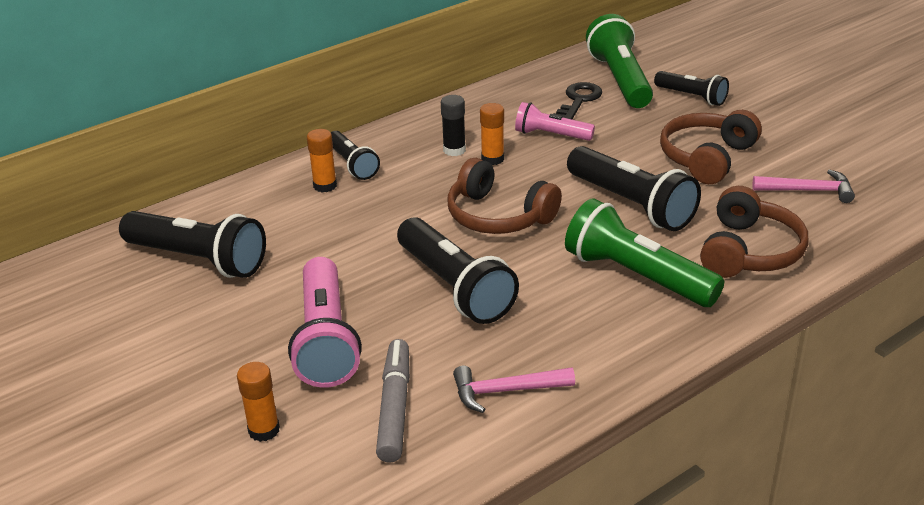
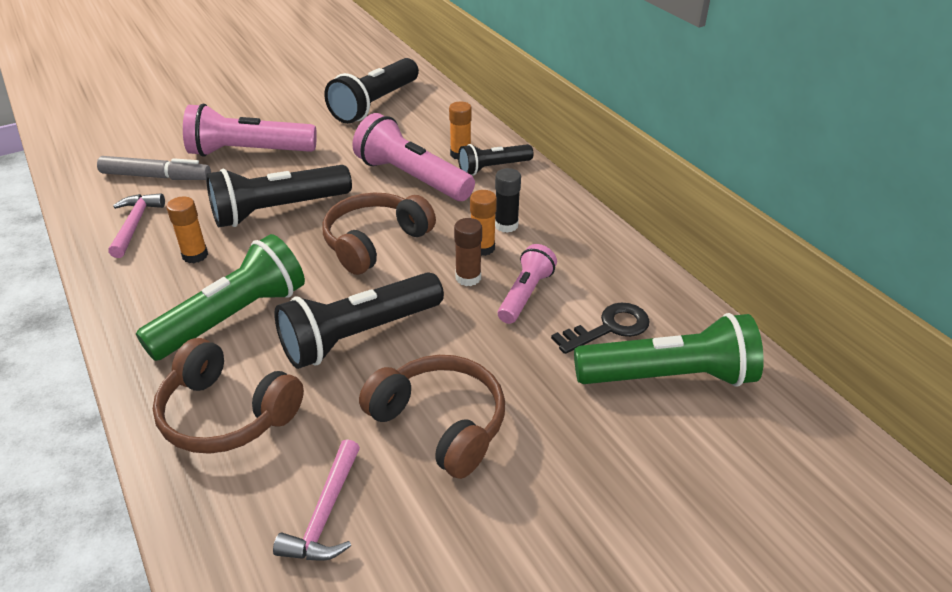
camera: 95 degrees right, 5 degrees up
(264, 430) = (174, 130): orange glue stick -> orange glue stick (195, 255)
(377, 210) = (412, 178): none -> pink flashlight
(537, 162) = (468, 278): none -> brown glue stick
(578, 100) = (609, 328): black key -> black key turned 60 degrees counterclockwise
(692, 97) = (614, 445): black flashlight -> none

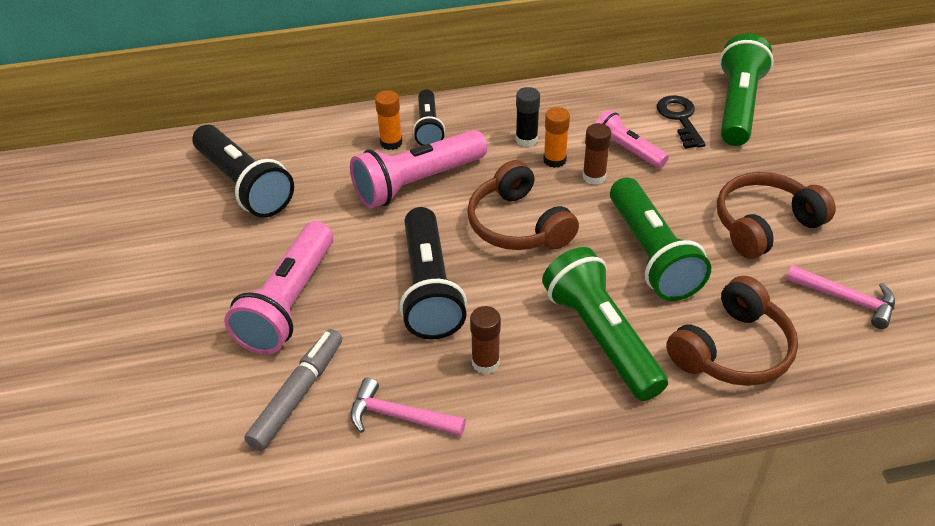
camera: 70 degrees left, 5 degrees up
(195, 255) = (485, 362): orange glue stick -> brown glue stick
(359, 335) = (651, 254): black flashlight -> green flashlight

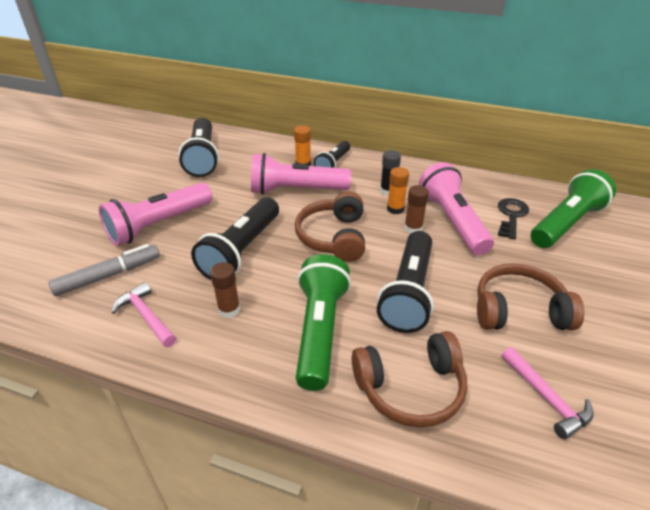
camera: 30 degrees right, 5 degrees down
(627, 150) = (452, 221): pink flashlight -> pink flashlight, size x1.70
(651, 254) = (408, 293): green flashlight -> black flashlight

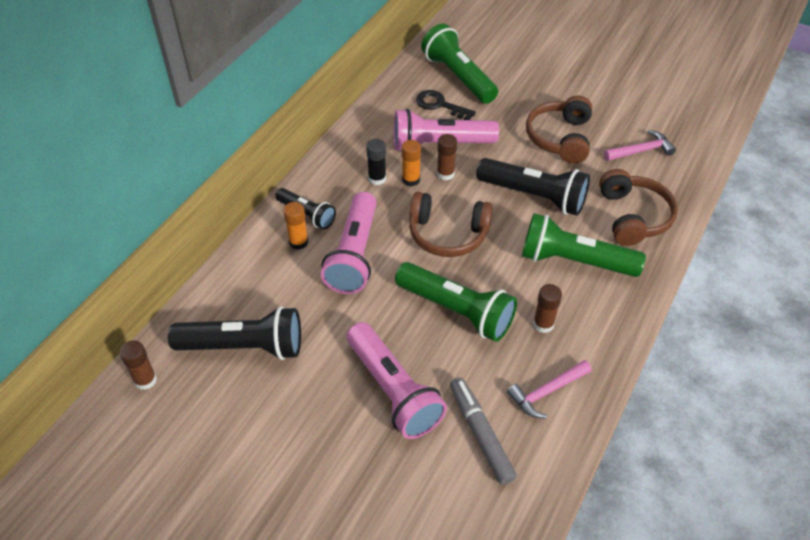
camera: 80 degrees left, 10 degrees up
(177, 130) = (145, 380): none -> brown glue stick
(242, 250) = (456, 311): black flashlight -> green flashlight

